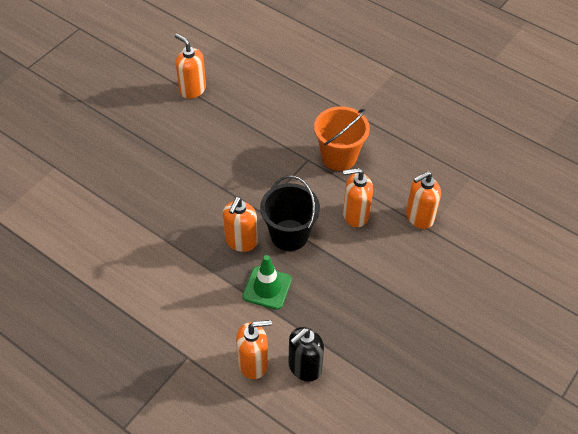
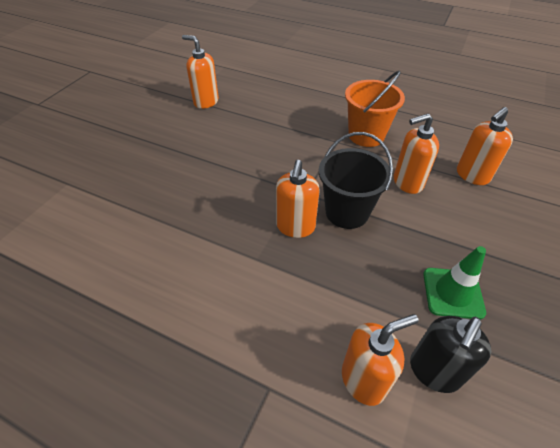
camera: 10 degrees left, 5 degrees down
(267, 288) = (344, 274): green traffic cone -> green traffic cone (453, 293)

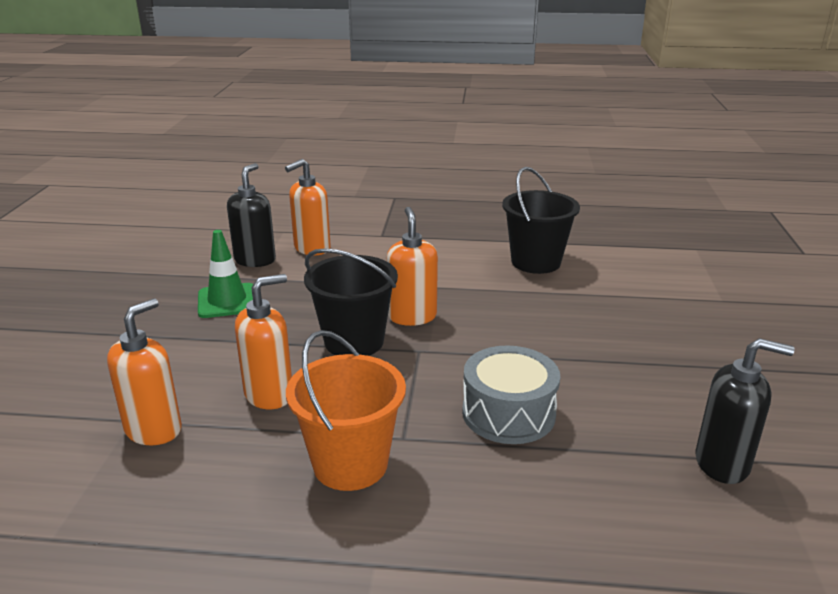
camera: 160 degrees right, 20 degrees down
(146, 270) = (536, 262): none -> black bucket
(206, 102) = (722, 463): orange soap dispenser -> black soap dispenser
(278, 141) = (508, 413): none -> grey drum

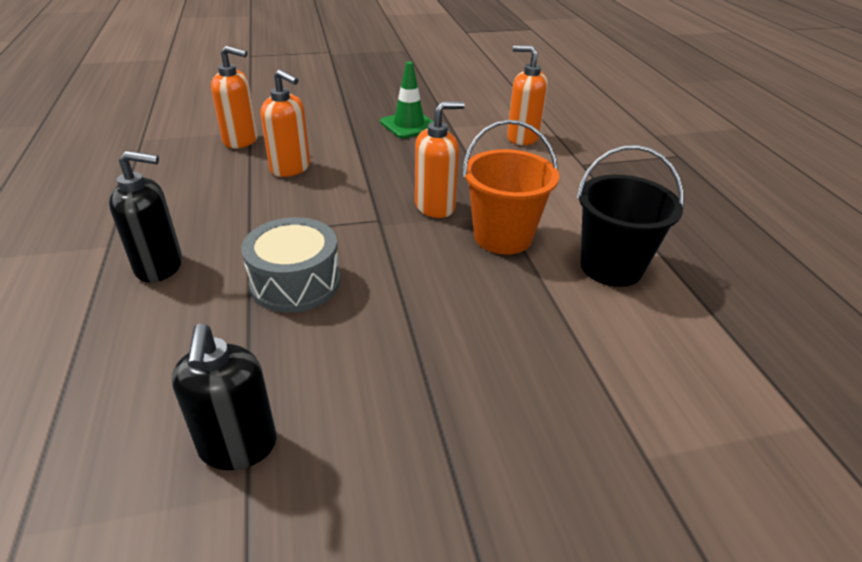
camera: 70 degrees right, 10 degrees up
(255, 260) = (481, 120): black soap dispenser -> black soap dispenser (160, 266)
(350, 464) = (213, 216): orange bucket -> orange bucket (502, 237)
(354, 341) = (377, 187): black bucket -> none

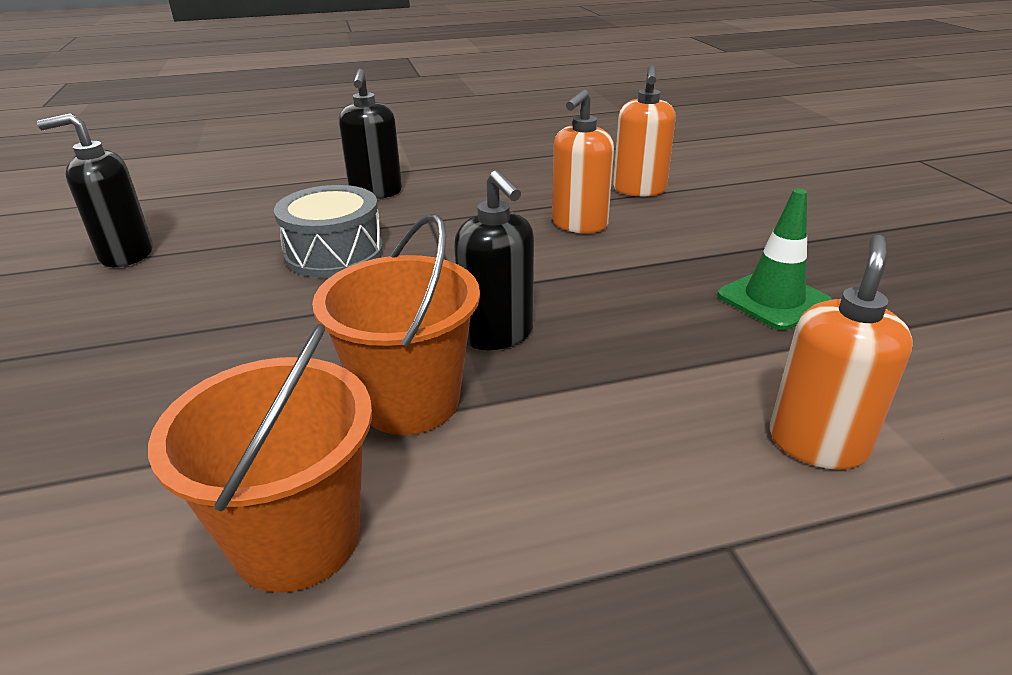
camera: 90 degrees right, 5 degrees down
(435, 207) = (497, 334): orange soap dispenser -> black soap dispenser
(611, 266) = (297, 538): black bucket -> orange bucket

